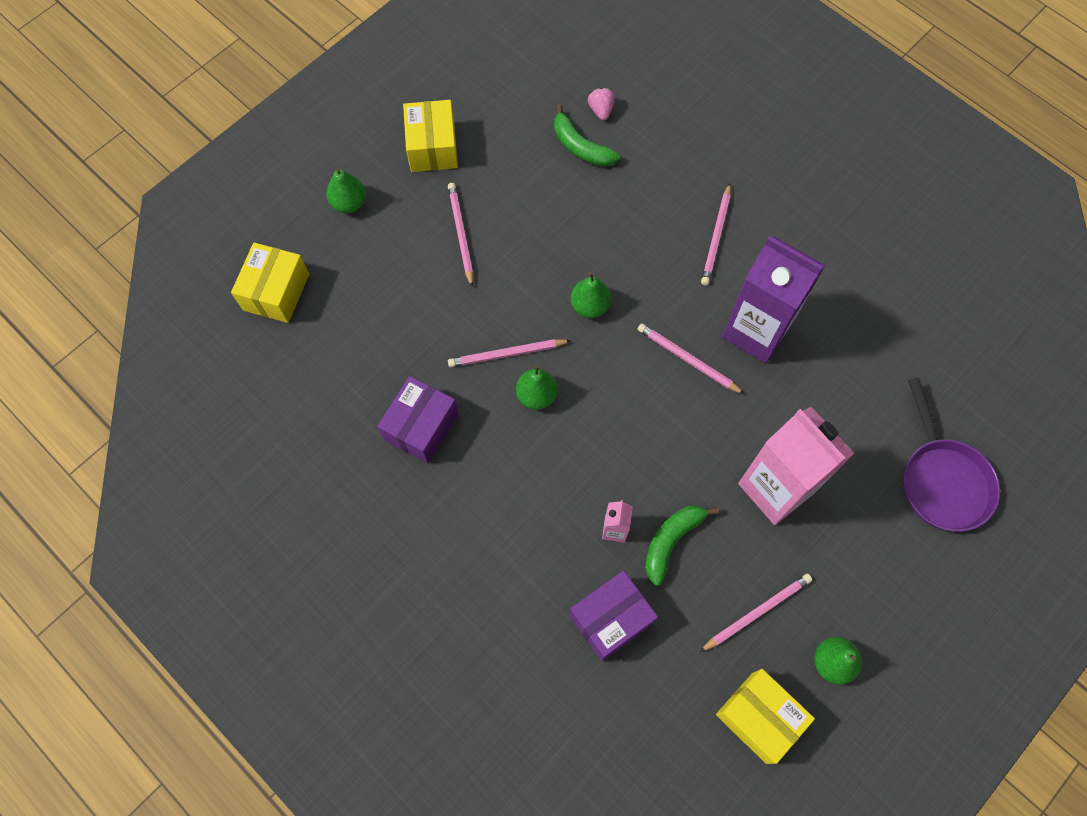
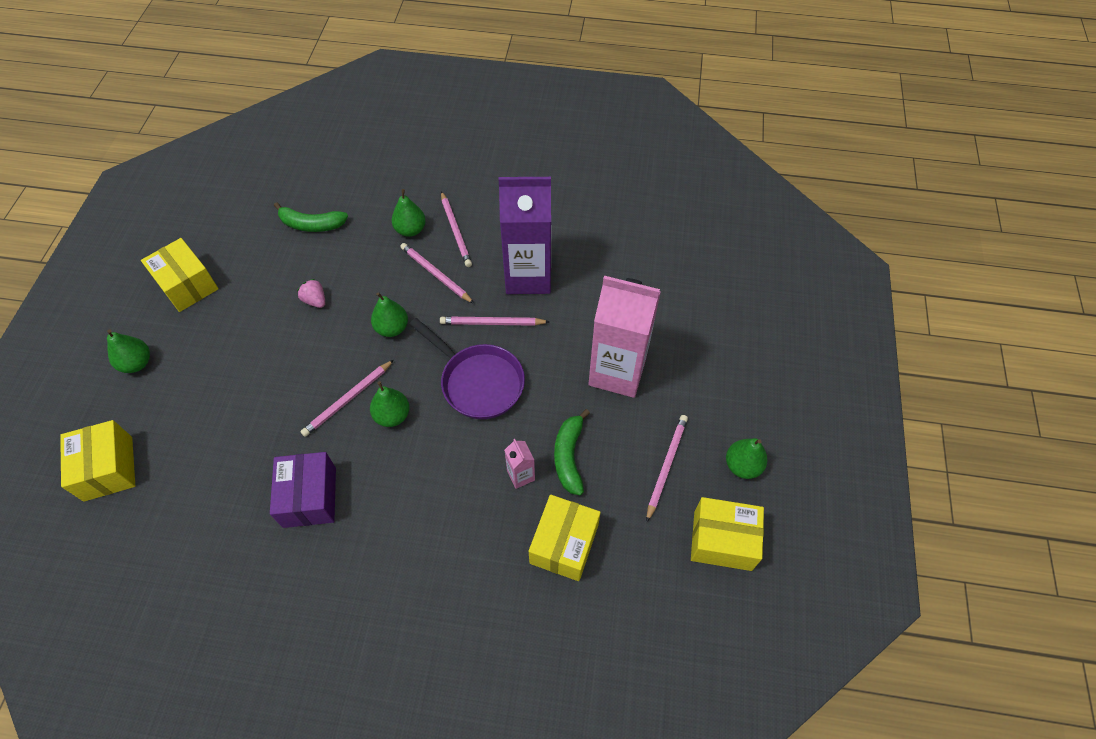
camera: 35 degrees left, 10 degrees down
(460, 234) = (252, 334): pink pencil -> pink pencil (435, 274)
(601, 110) = (311, 193): pink strawberry -> pink strawberry (315, 300)
(611, 619) = (564, 544): purple box -> yellow box
(672, 209) = (410, 230): none -> green pear
(942, 481) = (722, 299): purple pan -> purple pan (478, 382)

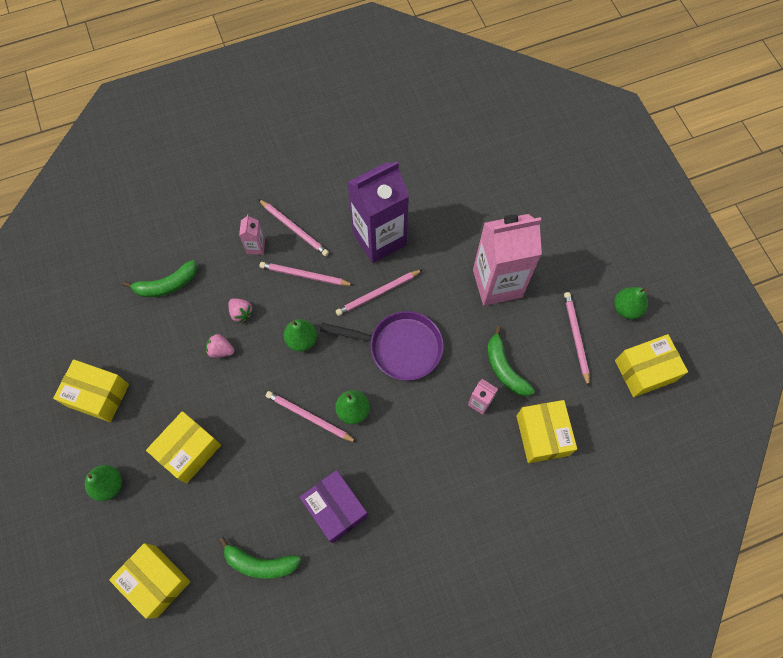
camera: 30 degrees left, 10 degrees up
(206, 507) = (260, 563): none -> green banana
(223, 371) = (189, 450): none -> yellow box
(348, 400) = (309, 417): pink pencil -> pink pencil turned 105 degrees clockwise
(356, 278) = (241, 313): none -> pink strawberry
(410, 230) = (256, 247): green pear -> pink carton

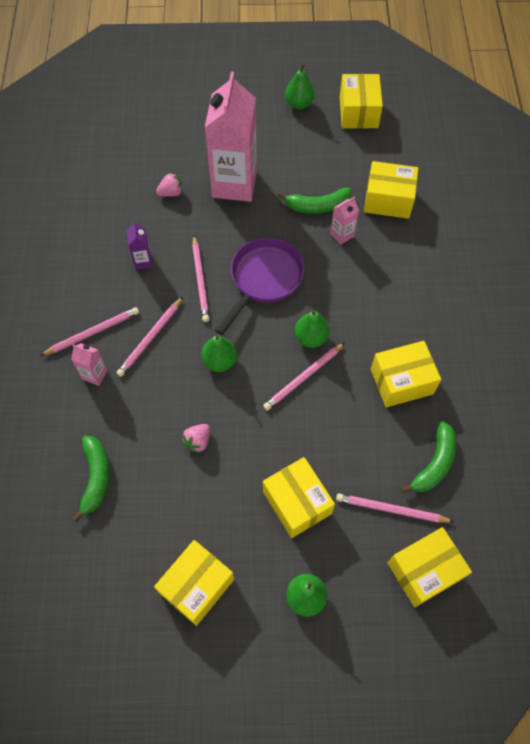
camera: 70 degrees left, 5 degrees down
(241, 313) = (164, 410): pink strawberry -> pink strawberry (171, 193)
(335, 508) = (401, 381): purple box -> yellow box
(379, 239) = (143, 261): purple carton -> purple carton, size x0.42
(576, 337) = (310, 146): pink pencil -> pink pencil (391, 510)

